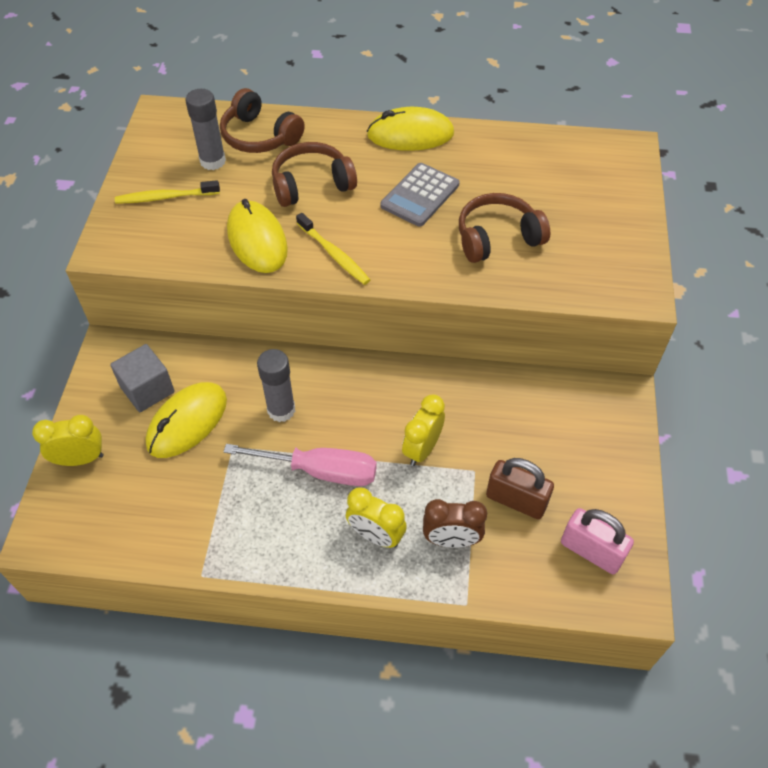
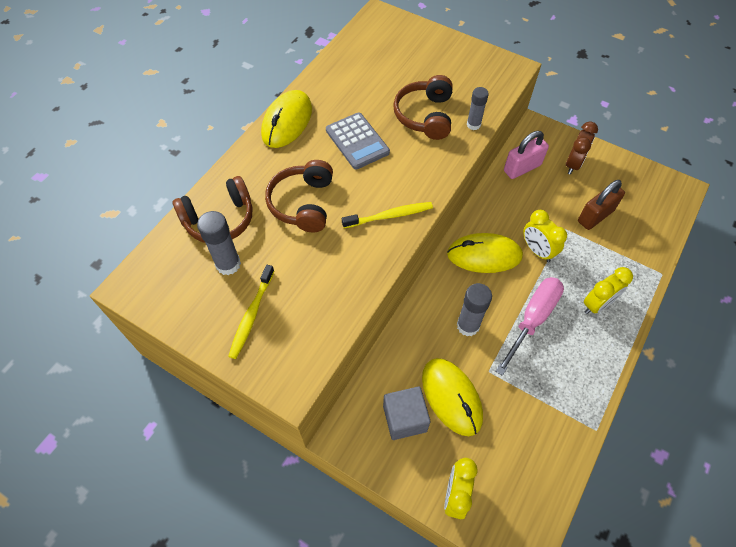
camera: 65 degrees left, 5 degrees up
(257, 240) = (345, 262): yellow mouse -> yellow mouse (484, 255)
(451, 540) = (614, 262): brown clock -> brown clock (573, 164)
(514, 285) = (473, 124): none -> grey glue stick
(591, 551) = (643, 195): pink padlock -> pink padlock (522, 168)

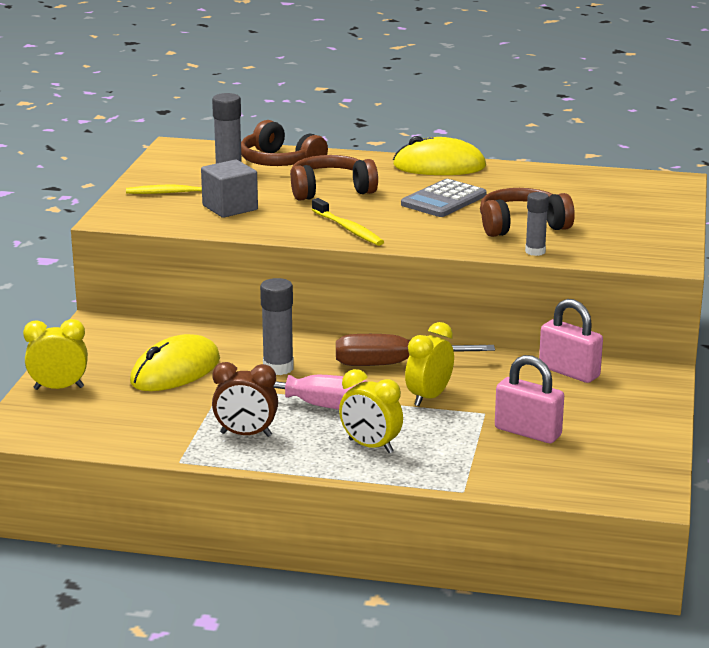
camera: 70 degrees right, 35 degrees down
(404, 418) = (135, 350): grey cube -> grey cube (230, 208)
(484, 255) = (392, 365): yellow mouse -> brown screwdriver
(573, 164) = (614, 407): brown clock -> brown clock (246, 434)
(595, 216) = (528, 432): brown padlock -> pink padlock

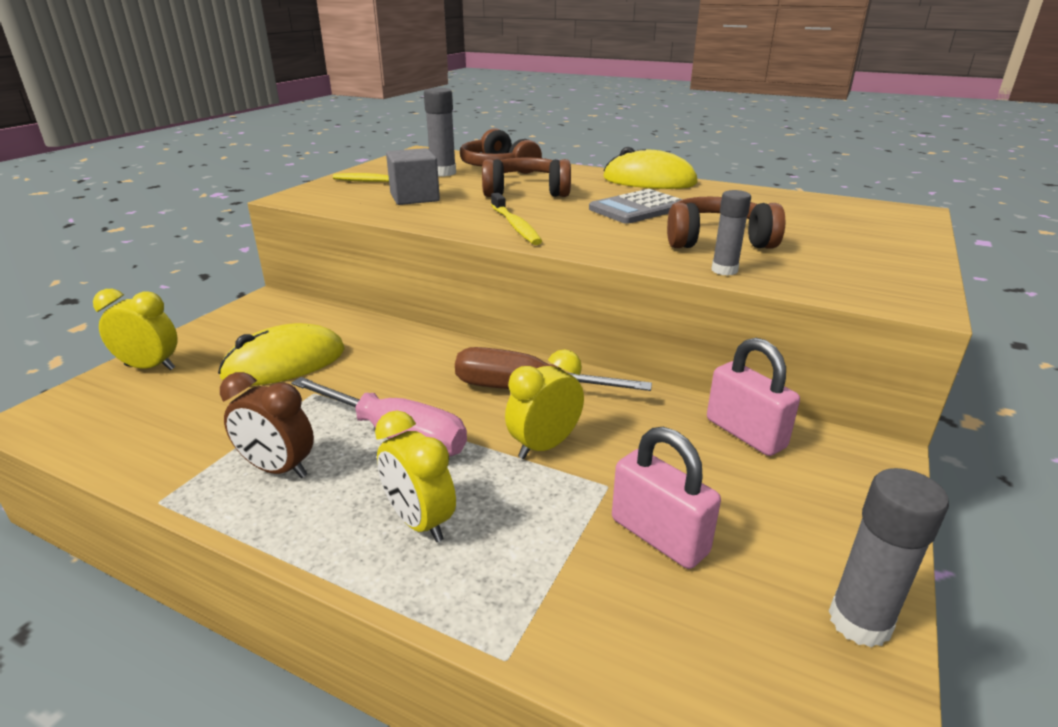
camera: 15 degrees right, 5 degrees up
(278, 368) = (394, 375): grey glue stick -> grey glue stick (859, 621)

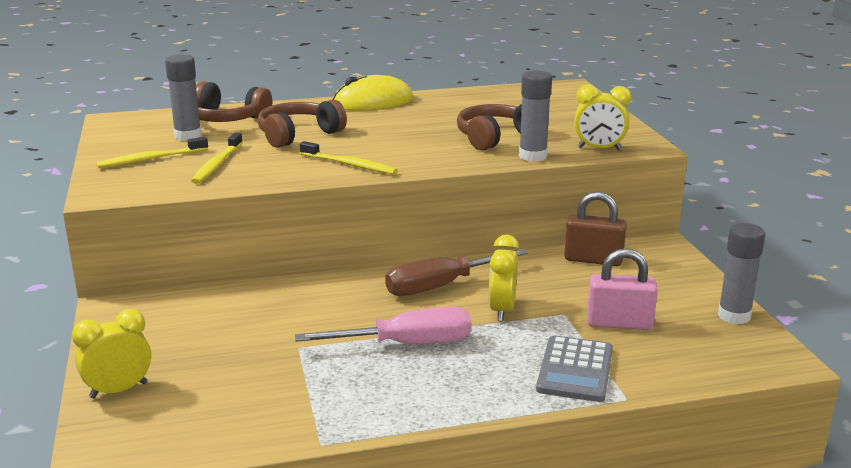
camera: 40 degrees left, 5 degrees down
(278, 469) = (365, 393): brown clock -> none
(285, 363) = (235, 340): yellow mouse -> none
(414, 197) = (217, 164): grey cube -> yellow toothbrush
(419, 521) = (498, 374): yellow clock -> yellow clock (599, 149)
(638, 208) = (407, 127): grey calculator -> grey calculator (575, 370)
(724, 270) = (533, 156): grey glue stick -> grey glue stick, size x1.50
(745, 433) = (593, 260): pink padlock -> brown padlock

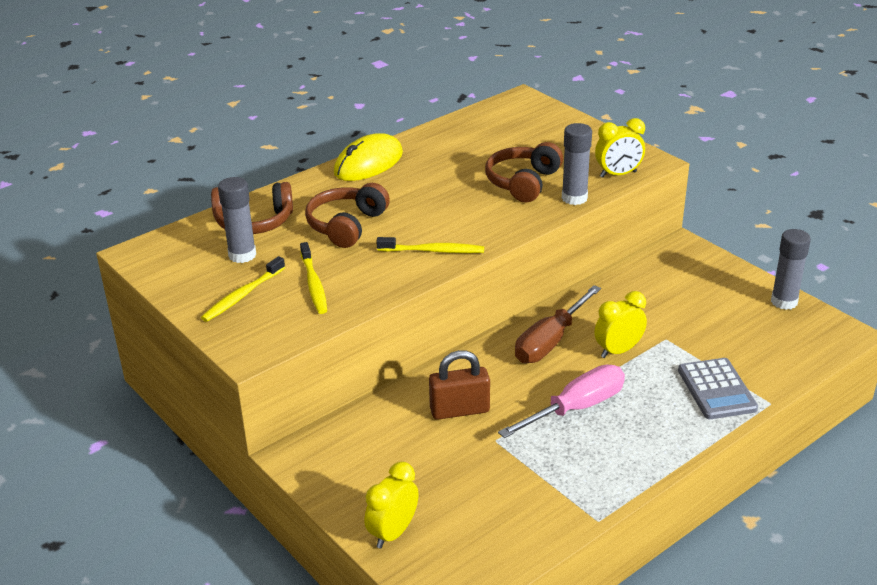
camera: 25 degrees left, 10 degrees up
(502, 310) = (618, 351): yellow clock -> yellow clock turned 75 degrees clockwise
(593, 260) = (643, 276): brown padlock -> brown padlock (459, 410)
(619, 323) = (712, 335): pink padlock -> none

